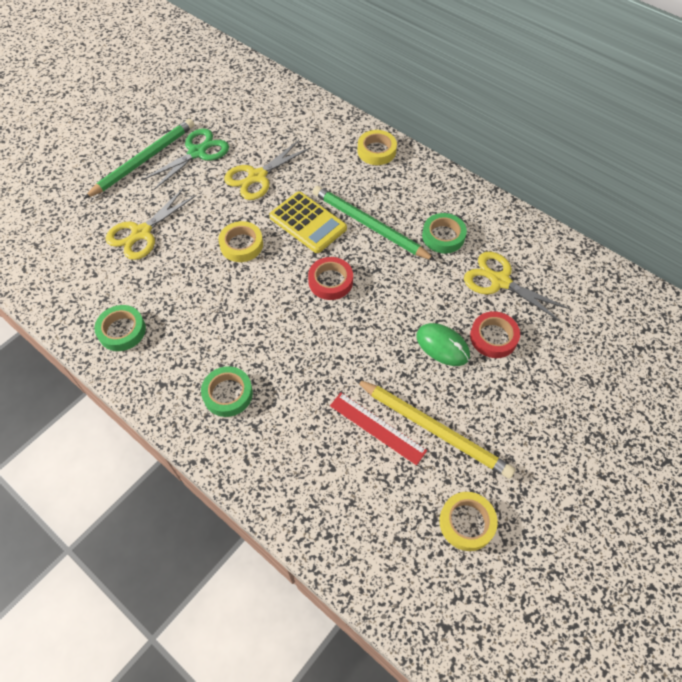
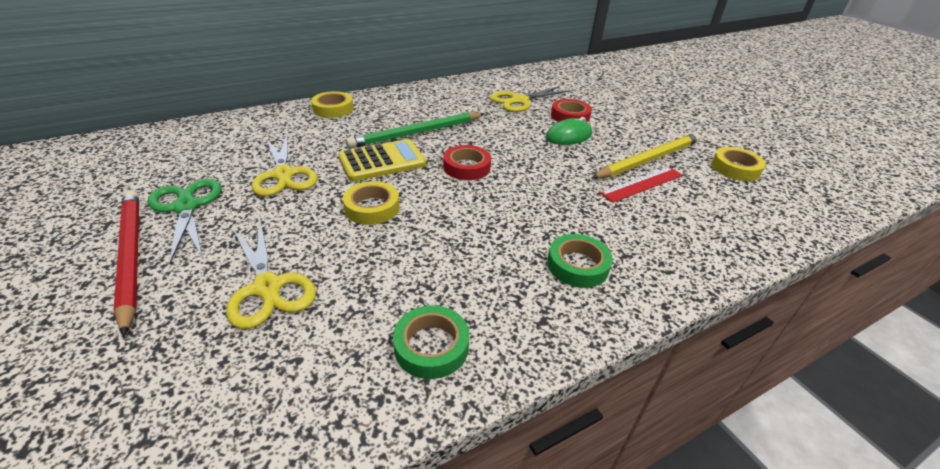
camera: 70 degrees left, 20 degrees down
(144, 160) = (130, 256): green pencil -> red pencil
(443, 236) = (458, 108): green tape -> none

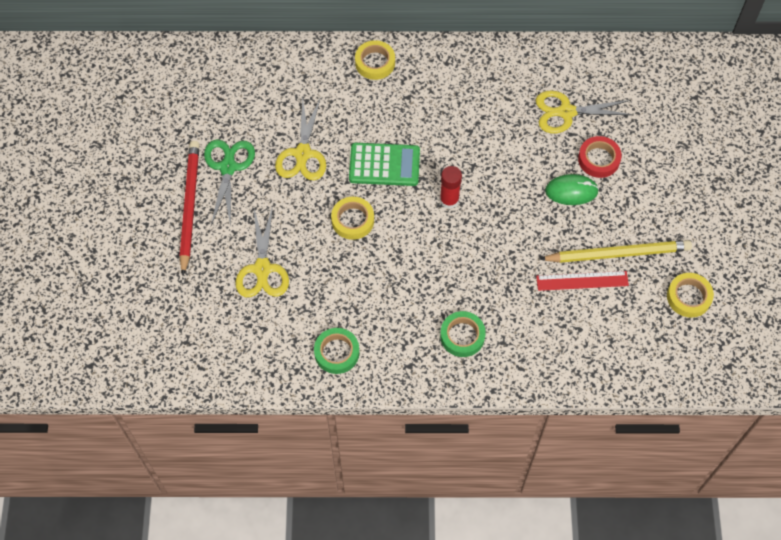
camera: 30 degrees right, 25 degrees up
(382, 161) = (384, 165): yellow calculator -> green calculator
(417, 133) = (433, 134): green pencil -> none
(466, 167) = (449, 200): red tape -> red glue stick

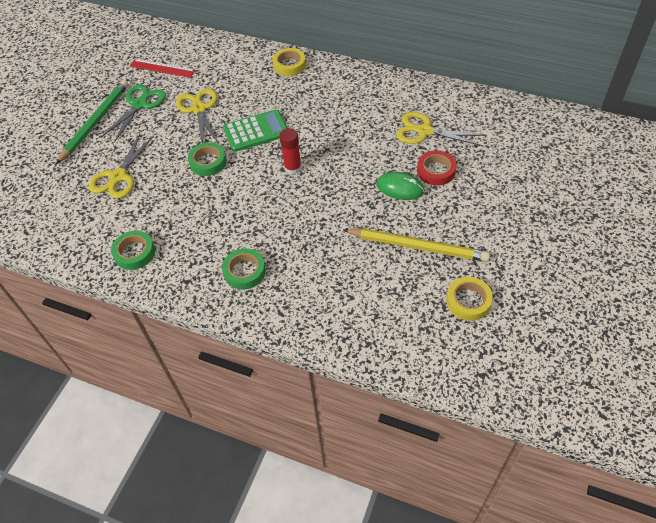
camera: 25 degrees right, 10 degrees down
(189, 206) = (95, 122): red pencil -> green pencil
(303, 153) = (199, 109): yellow scissors -> yellow scissors turned 135 degrees clockwise
(352, 220) = (208, 162): yellow tape -> green tape
(384, 165) = (256, 131): green calculator -> green calculator turned 45 degrees counterclockwise
(582, 281) = (374, 259): red ruler -> red ruler (162, 68)

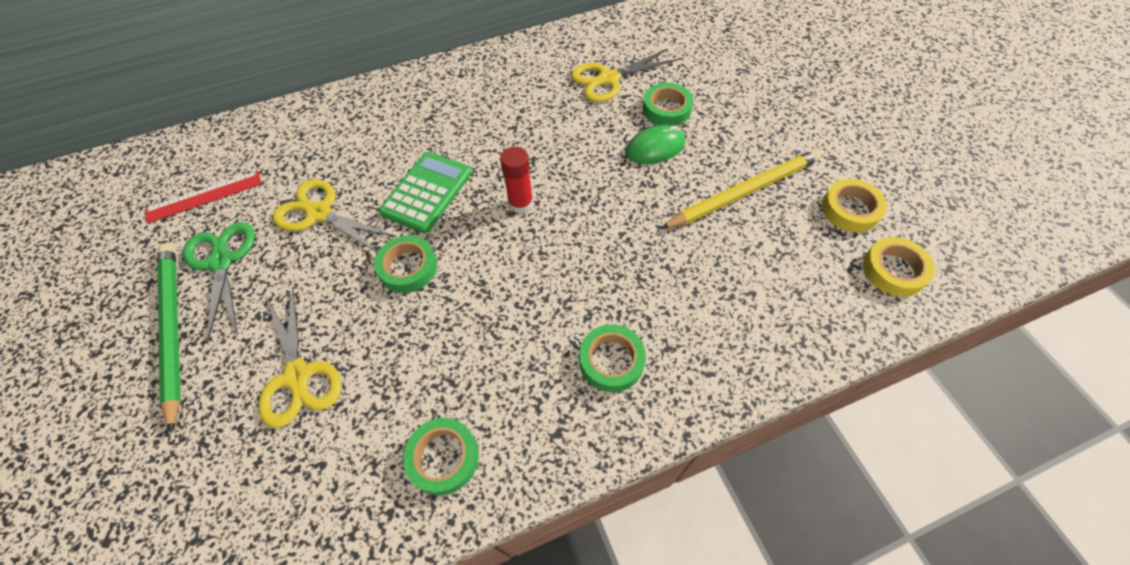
camera: 45 degrees left, 5 degrees up
(289, 65) = (380, 98): yellow tape -> yellow tape (894, 270)
(436, 171) = (666, 109): red tape -> green tape

